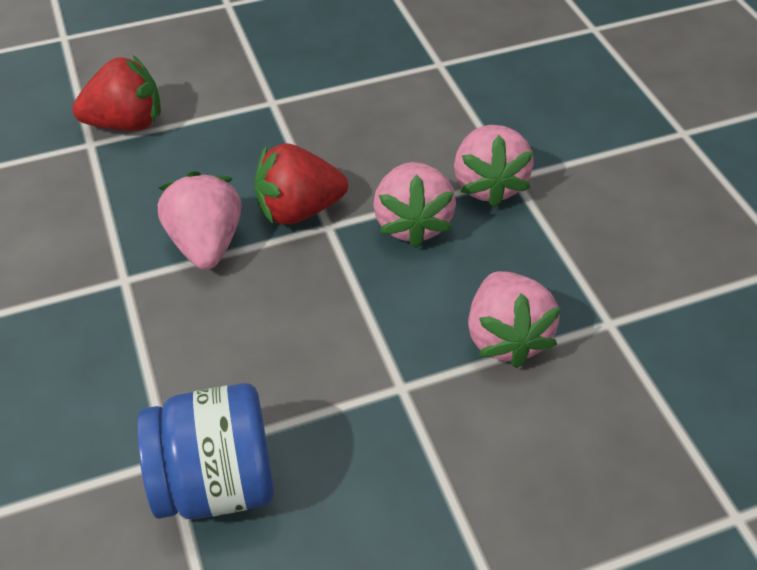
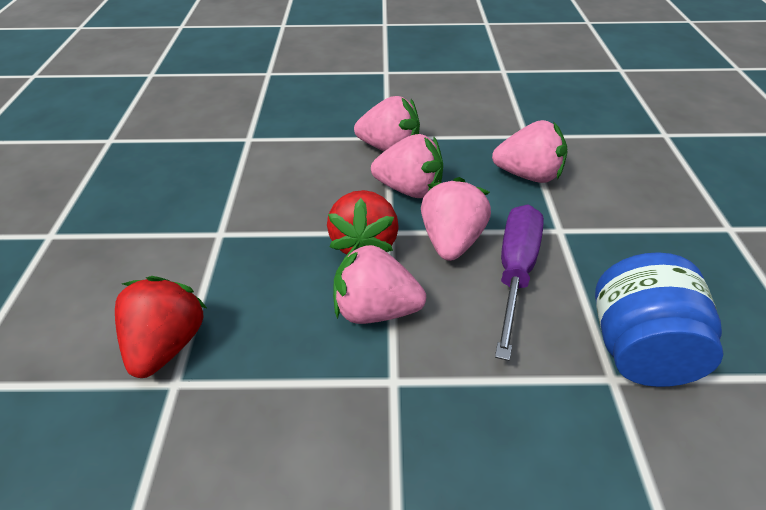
camera: 70 degrees left, 5 degrees down
(302, 350) = (515, 272): none -> purple screwdriver
(333, 282) = (451, 241): none -> pink strawberry

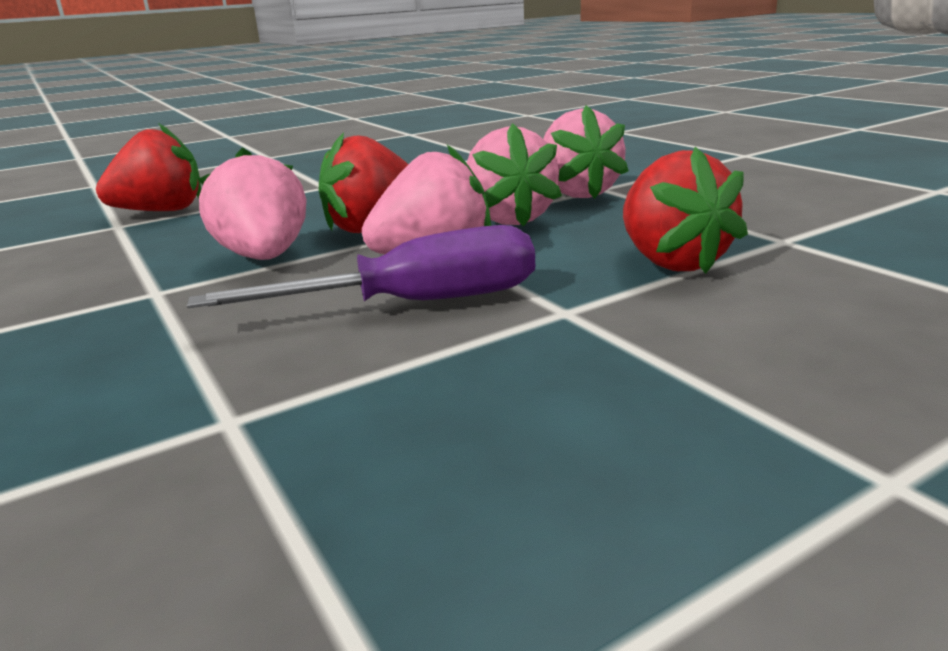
camera: 60 degrees right, 20 degrees down
(528, 175) = (672, 262): pink strawberry -> red strawberry
(638, 349) = (316, 429): blue jar -> none

